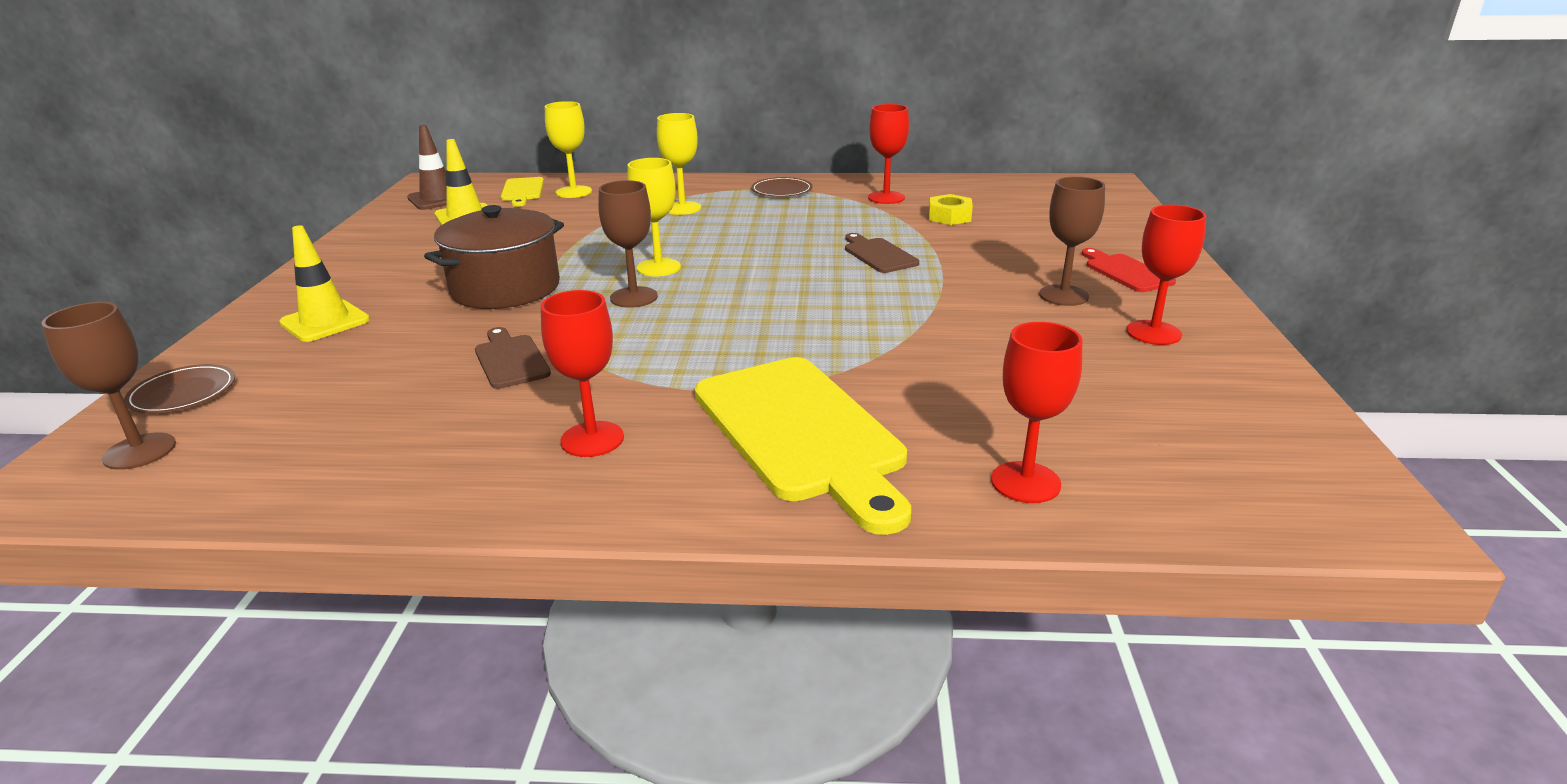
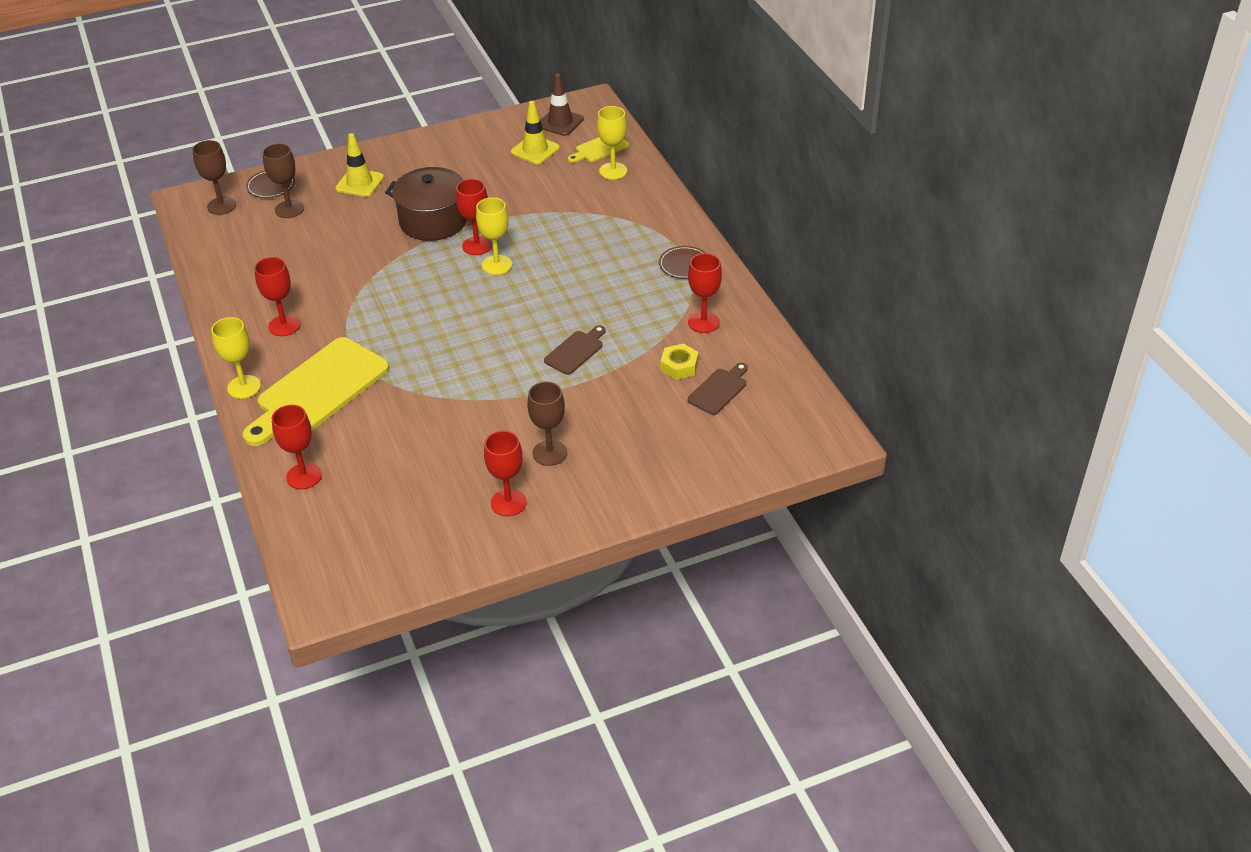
camera: 65 degrees right, 15 degrees up
(510, 360) = (348, 265): brown cutting board -> brown cutting board (719, 390)
(602, 272) = (477, 246): none -> red goblet
(634, 297) = (447, 273): brown goblet -> brown goblet (289, 209)
(682, 208) = (612, 232): yellow goblet -> yellow goblet (244, 387)
(1126, 272) = (612, 477): red cutting board -> none

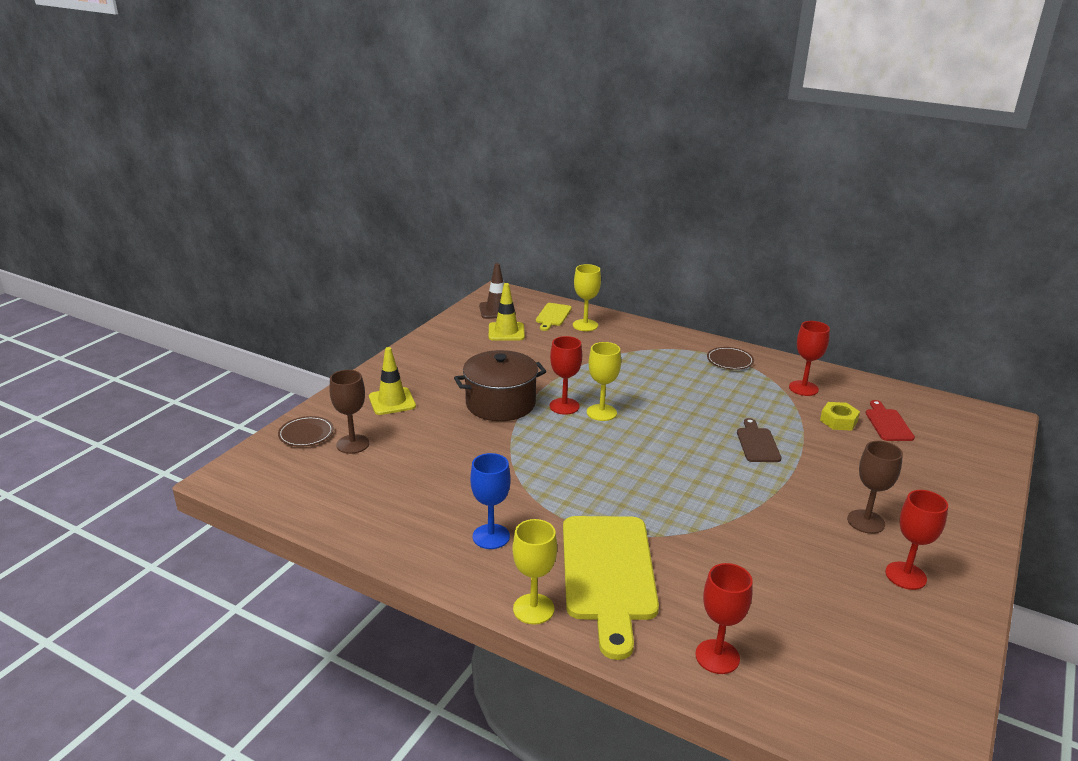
camera: 40 degrees left, 15 degrees down
(221, 206) = (275, 467): brown goblet -> none
(284, 325) = (491, 536): red goblet -> blue goblet
(719, 390) = (887, 423): brown cutting board -> red cutting board

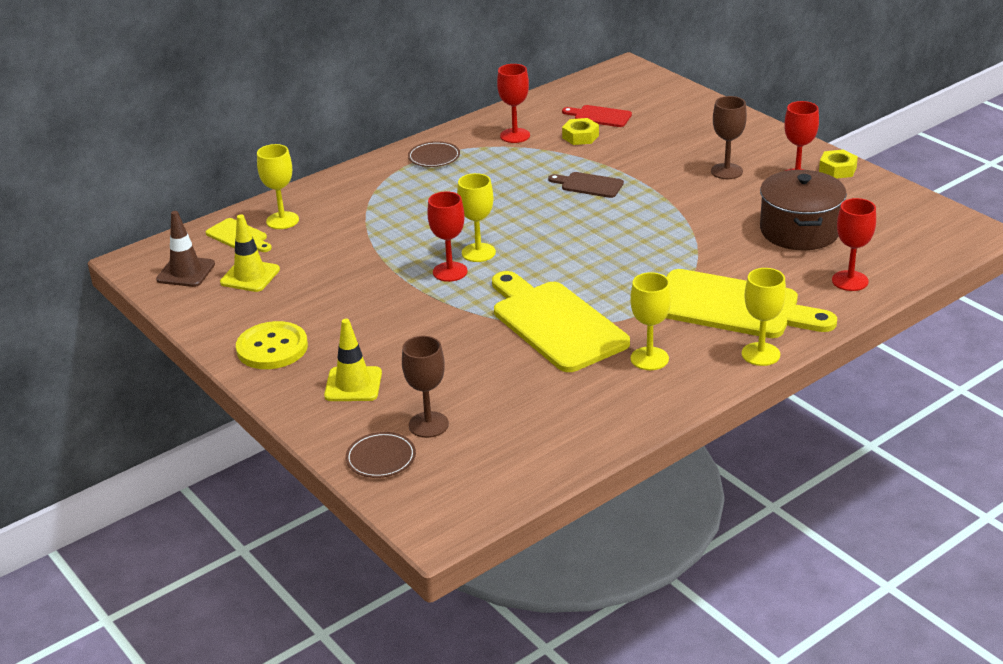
camera: 65 degrees left, 5 degrees up
(423, 361) = (272, 348): none -> yellow button
(491, 536) = (649, 359): blue goblet -> yellow goblet
(500, 404) = (414, 310): brown pot -> brown pot (799, 231)
(519, 473) = (555, 323): none -> yellow cutting board
(956, 606) = (837, 169): none -> yellow nut

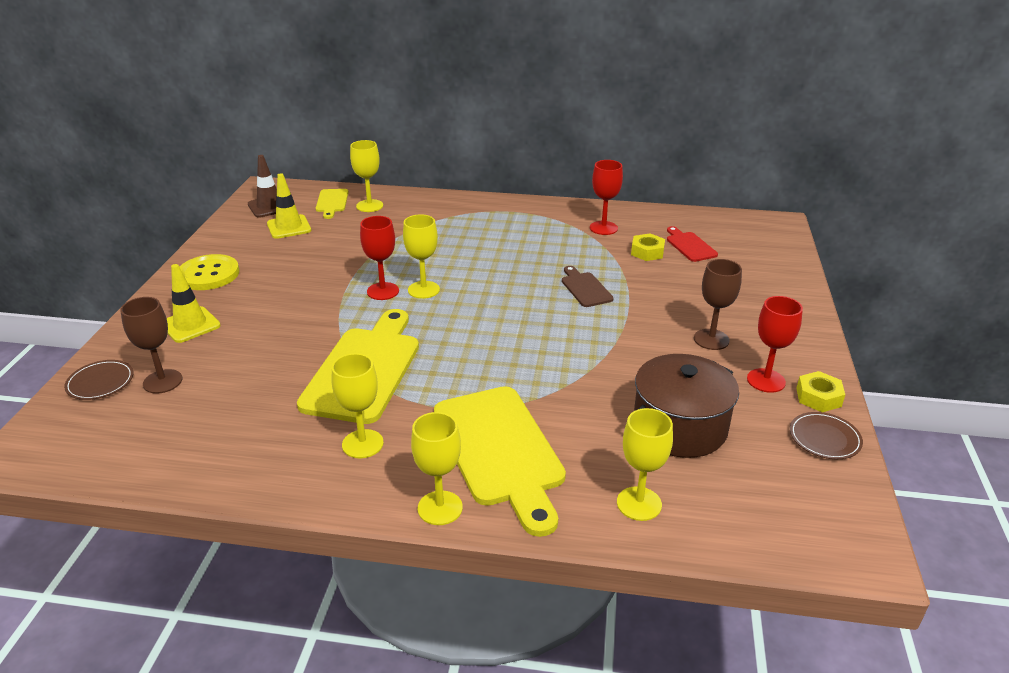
camera: 45 degrees right, 0 degrees up
(434, 157) = (525, 214): brown plate -> brown plate (824, 438)
(850, 281) = (639, 504): red goblet -> yellow goblet

